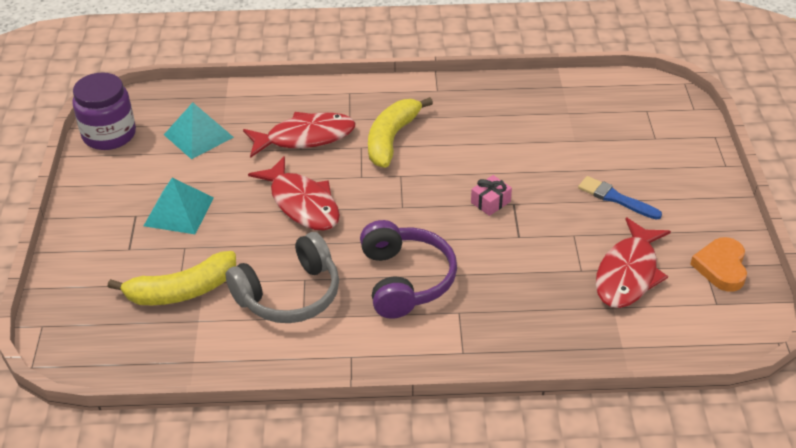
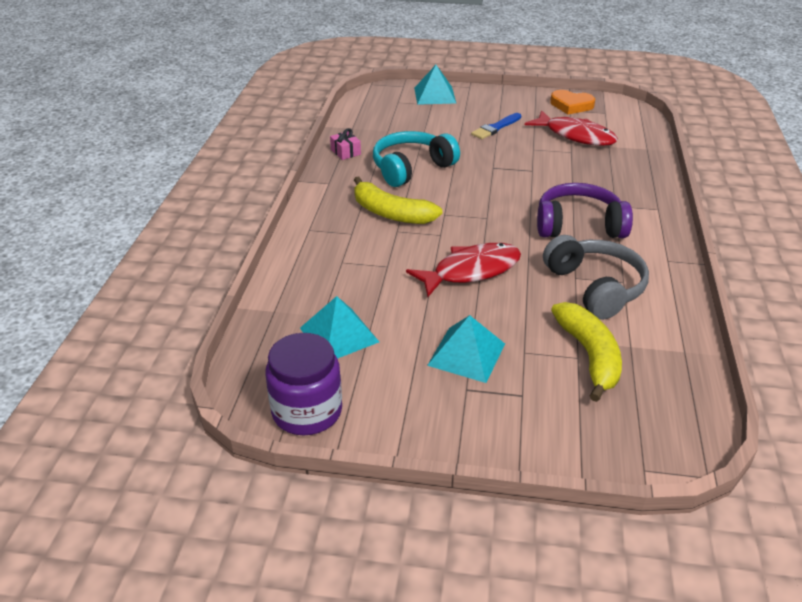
camera: 80 degrees left, 5 degrees down
(305, 137) = (370, 261): red fish -> none
(487, 141) = (411, 168): none -> turquoise headphones
(490, 202) = (489, 176): pink gift -> pink gift (345, 152)
(681, 138) = (434, 95): none -> turquoise pyramid

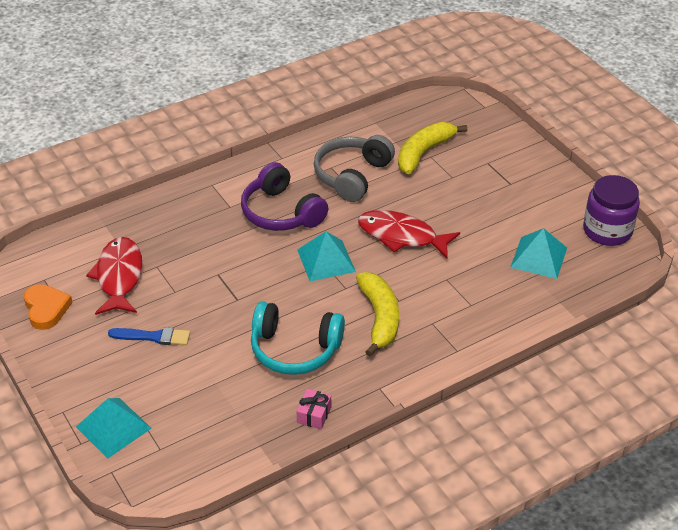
camera: 130 degrees left, 5 degrees up
(466, 354) = (484, 197): turquoise pyramid -> turquoise pyramid (326, 260)

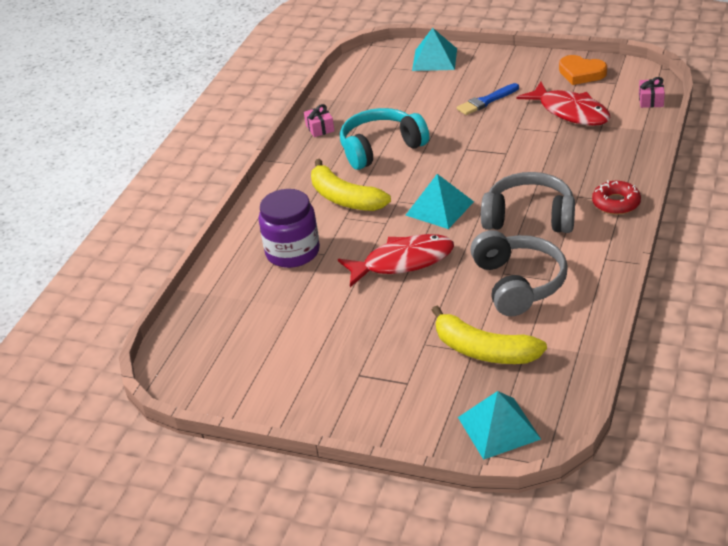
camera: 145 degrees right, 5 degrees down
(55, 244) = (651, 100): none -> pink gift
(217, 185) = (616, 203): none -> red donut
(281, 212) = (529, 217): purple headphones -> grey headphones
(424, 153) = (484, 350): yellow banana -> yellow banana turned 120 degrees clockwise
(538, 257) = (260, 319): turquoise pyramid -> turquoise pyramid (499, 428)
(607, 231) = (214, 385): purple jar -> purple jar (292, 252)

